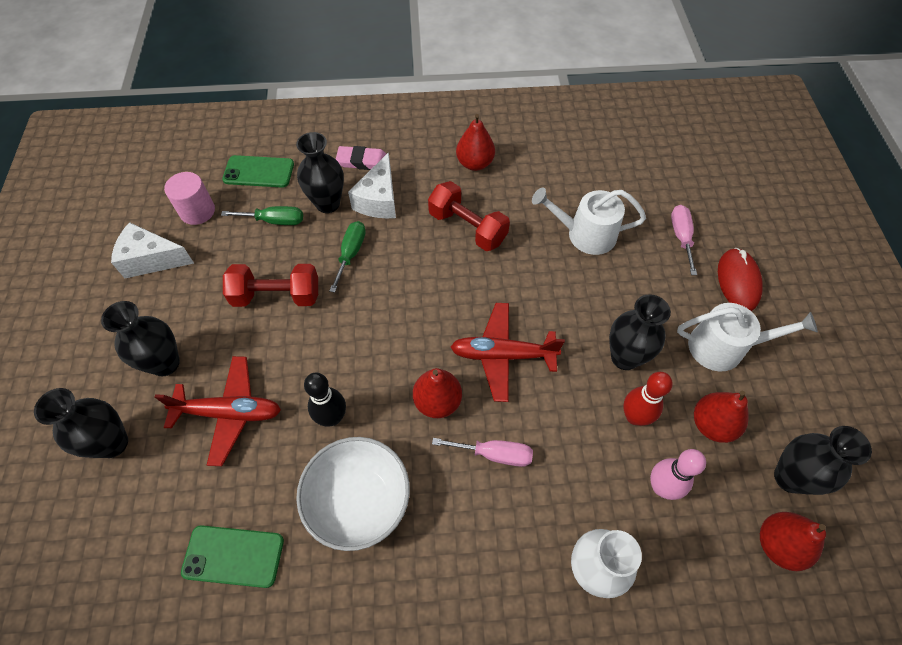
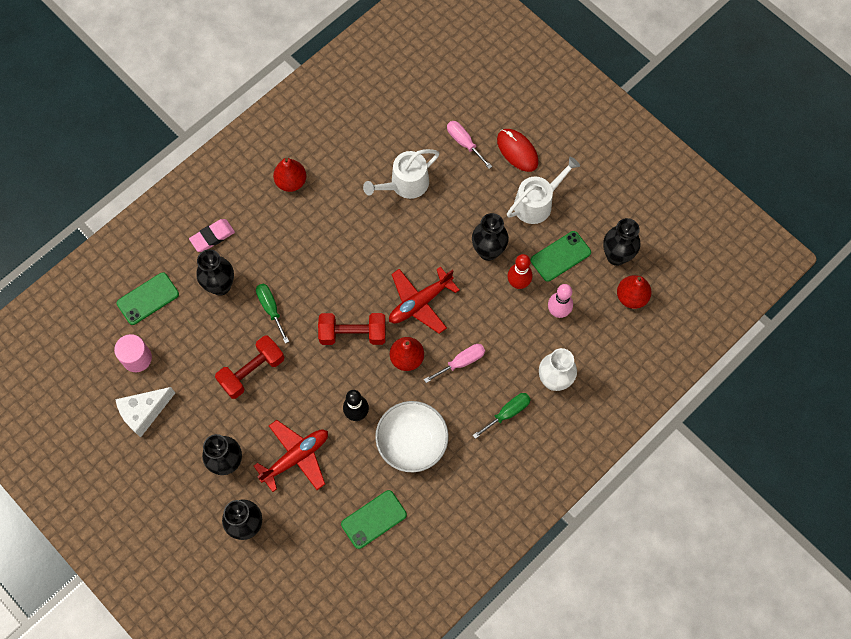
camera: 40 degrees left, 10 degrees up
(274, 221) = (197, 325): green screwdriver -> green screwdriver (507, 413)
(379, 200) = (252, 257): white cheese -> none
(467, 228) = (328, 234): red dumbbell -> red dumbbell (353, 334)
(712, 424) = (560, 256): red pear -> green phone

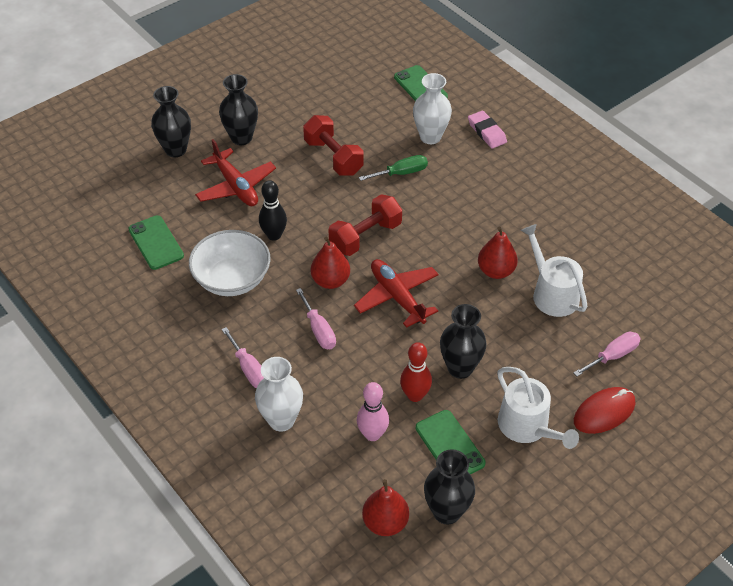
camera: 95 degrees right, 20 degrees down
(137, 358) = (359, 80): pink cylinder -> none
(144, 412) = (303, 84): white cheese -> none
(220, 286) = (430, 137): black vase -> white vase
(291, 182) = (552, 194): red pear -> red pear (496, 271)
(353, 334) = (365, 236): red dumbbell -> red dumbbell turned 45 degrees clockwise
(507, 413) = (249, 369): green screwdriver -> pink screwdriver

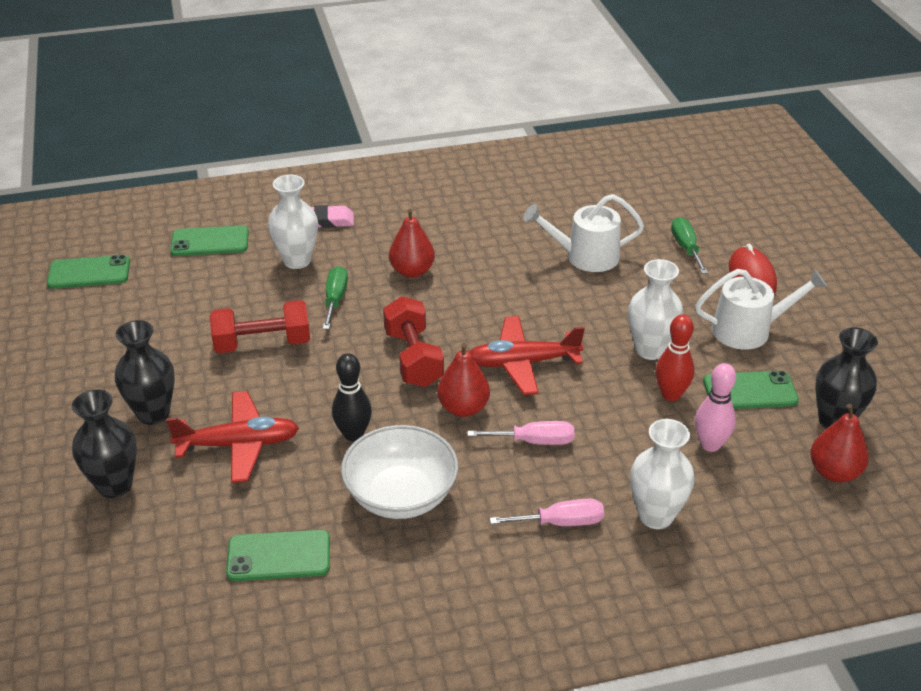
camera: 65 degrees left, 10 degrees down
(350, 49) = (89, 273): none -> green phone
(460, 368) = (650, 350): black vase -> white vase
(496, 271) = (531, 282): red pear -> red pear (412, 271)
(613, 356) = (686, 248): pink screwdriver -> green screwdriver

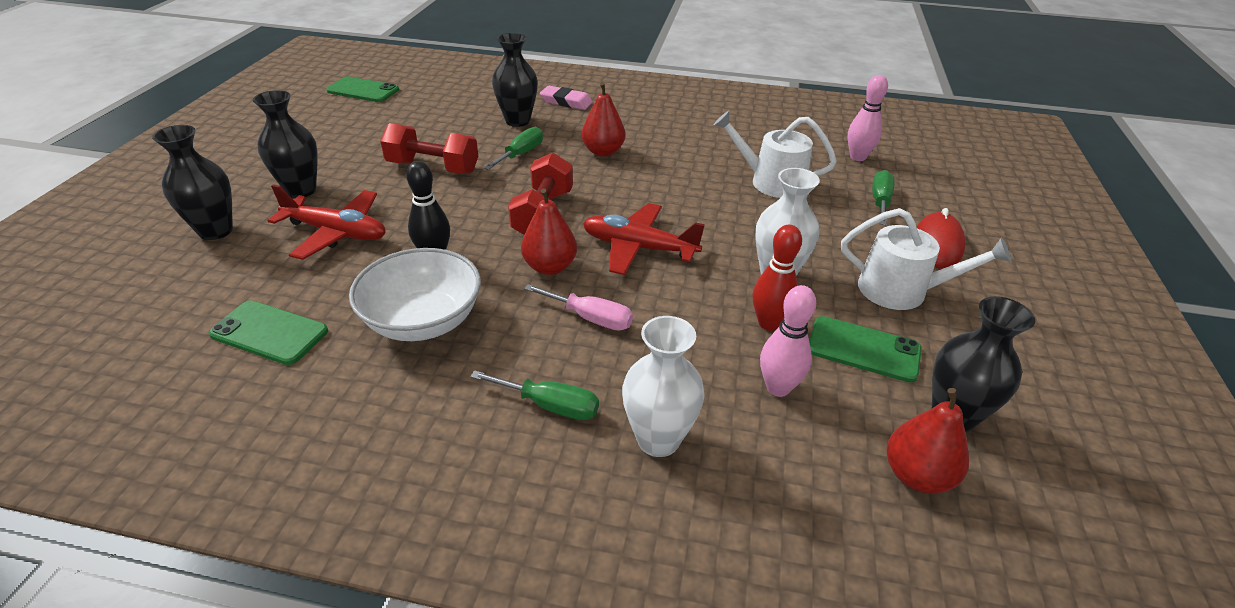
camera: 25 degrees right, 0 degrees up
(210, 242) = (466, 93): green phone -> none
(297, 260) = (518, 121): white vase -> black vase
(561, 522) = (550, 405): pink screwdriver -> green screwdriver
(641, 205) = (857, 157): none -> pink bowling pin

